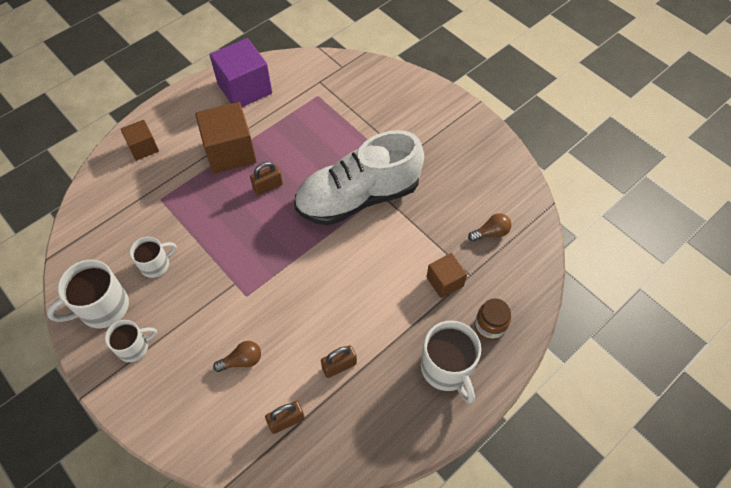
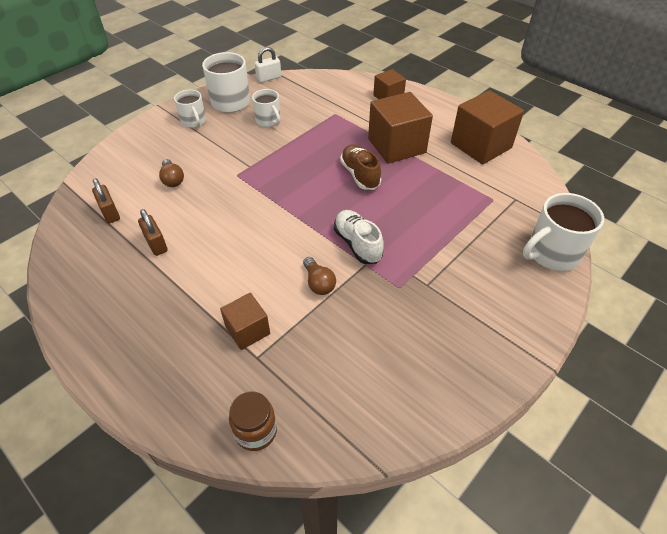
camera: 85 degrees right, 10 degrees down
(62, 264) = (269, 78): none -> white padlock
(245, 89) = (481, 145): purple cube -> brown cube
(268, 186) = (360, 175): brown padlock -> brown shoe
(358, 197) = (357, 244): white shoe -> white shoe, size x0.48
(447, 368) = (137, 335): white mug -> white mug (551, 253)
(489, 326) = (183, 379): brown jar -> brown jar (256, 431)
(490, 233) = (321, 381): brown light bulb -> brown light bulb (318, 283)

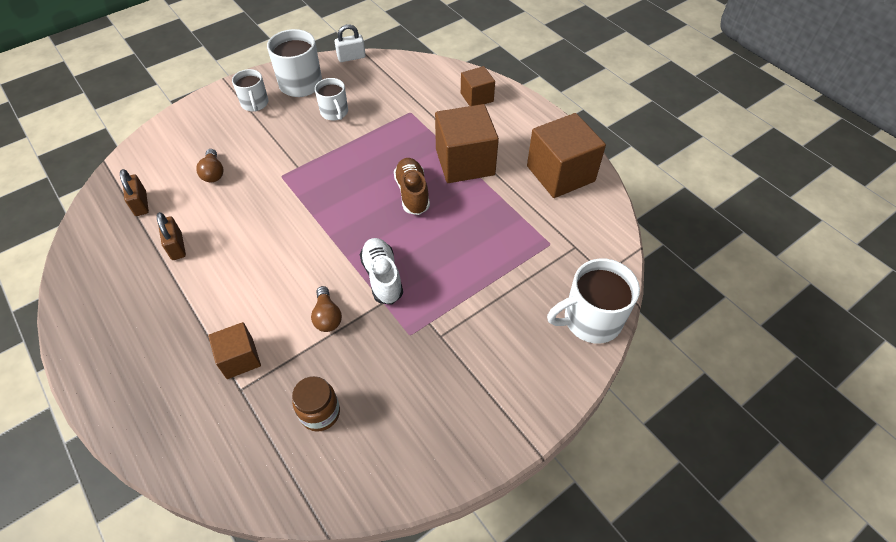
camera: 10 degrees right, 5 degrees up
(256, 431) = (216, 468): brown jar -> brown jar (320, 413)

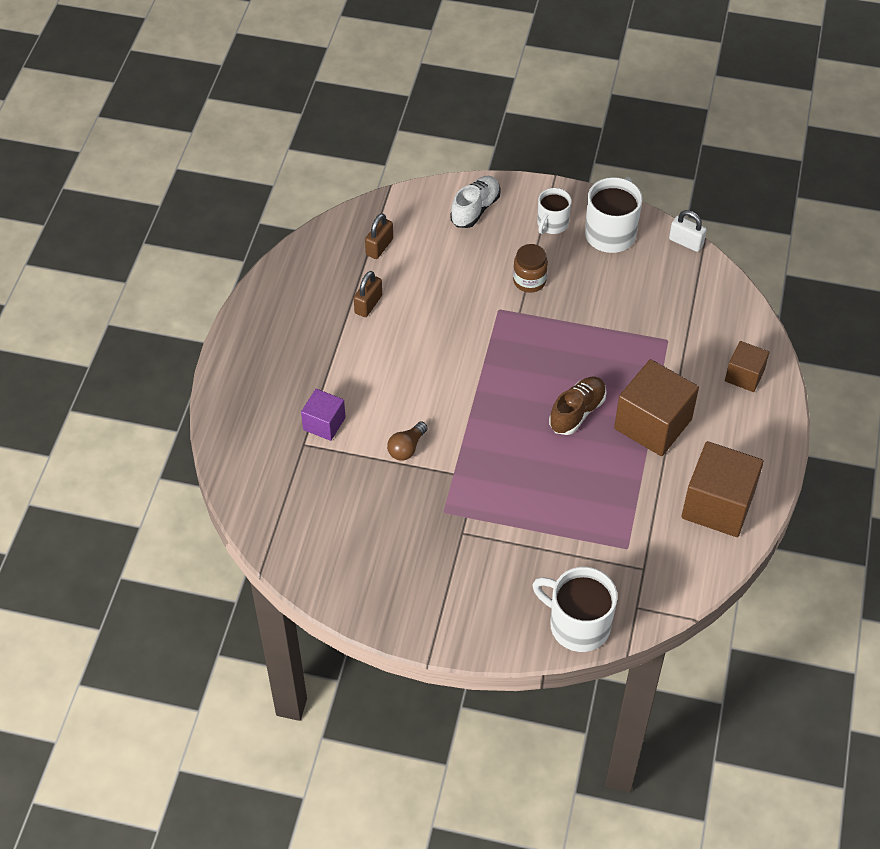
camera: 50 degrees right, 0 degrees up
(213, 173) = (454, 263): brown light bulb -> none
(240, 358) = (324, 423): brown cube -> purple cube
(320, 413) = (332, 504): brown jar -> brown jar (529, 281)
(334, 112) = (605, 287): white mug -> none
(382, 277) = (475, 455): white shoe -> white shoe (475, 209)

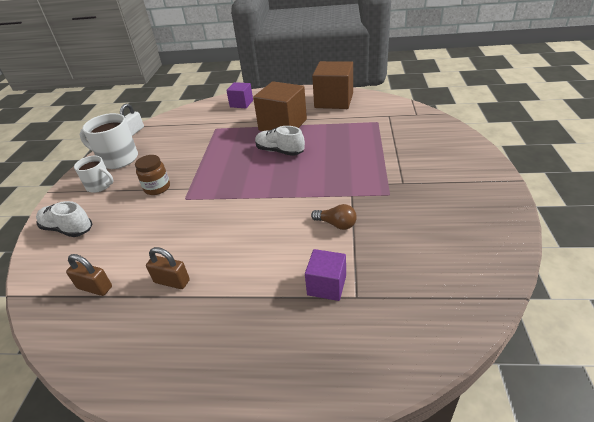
camera: 95 degrees left, 15 degrees down
(577, 412) = (280, 151): brown shoe -> white shoe
(578, 625) = (443, 129): white mug -> none
(744, 375) = (241, 103): brown cube -> purple cube

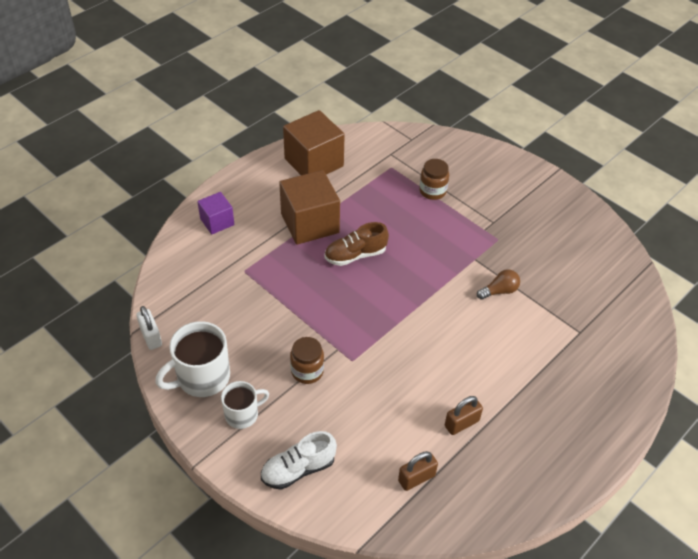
camera: 55 degrees left, 10 degrees up
(280, 151) = (355, 255): white shoe -> brown shoe
(326, 285) = (555, 339): purple cube -> none
(385, 145) = (432, 191): none -> brown jar

